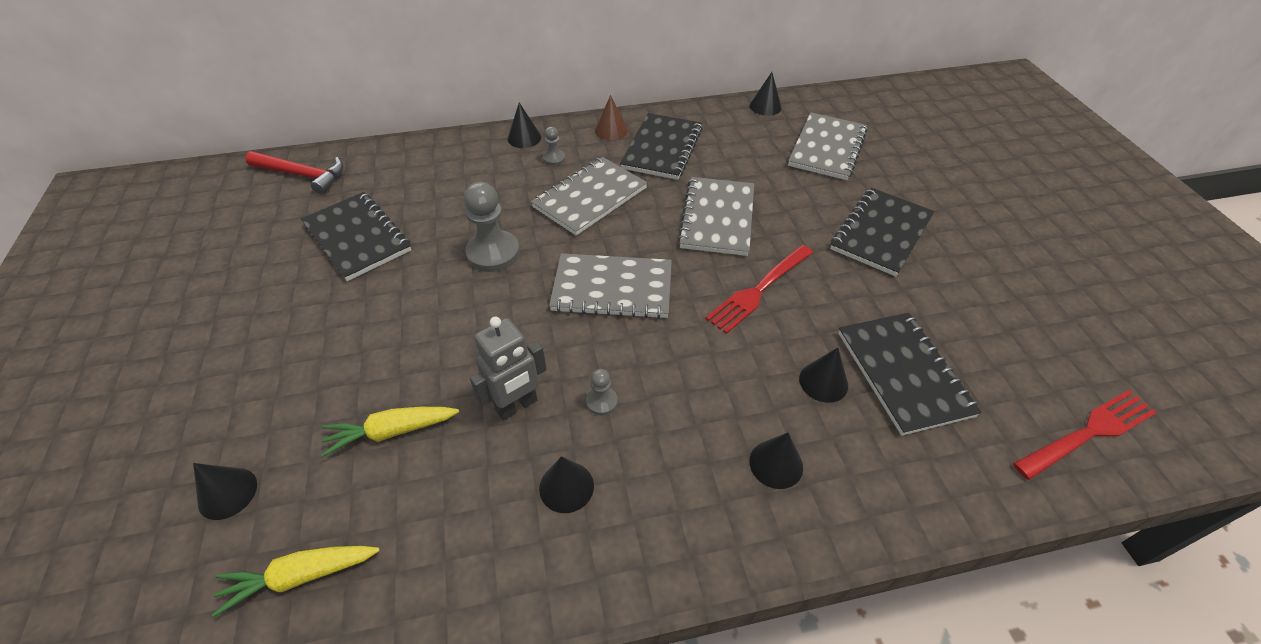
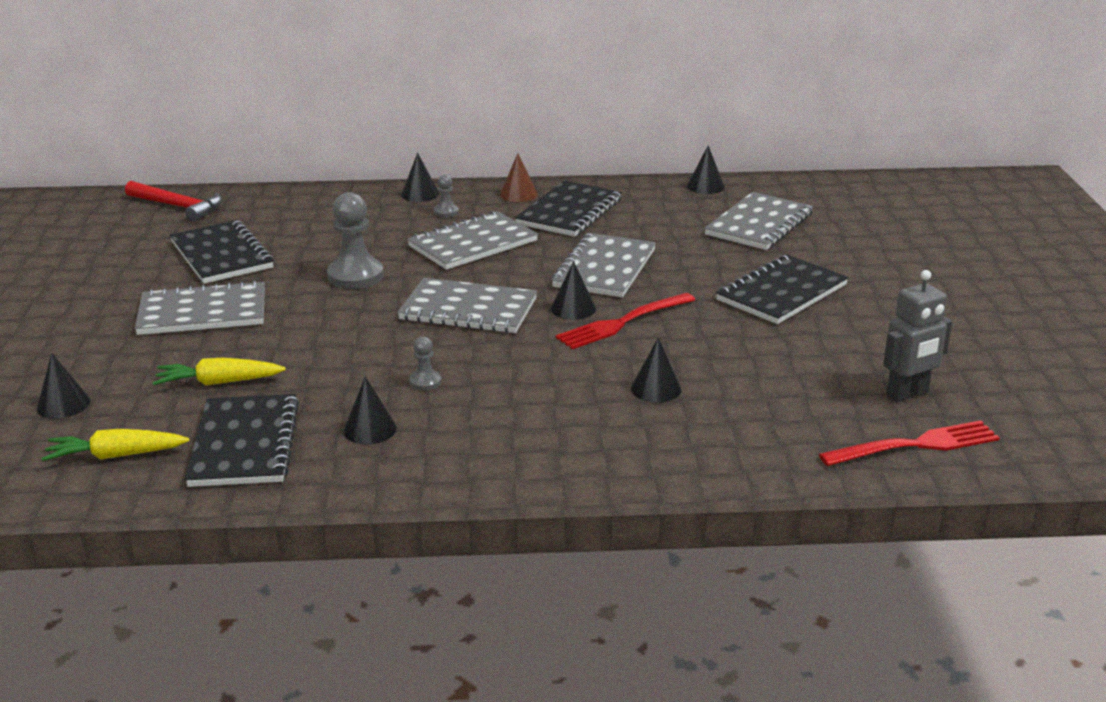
camera: 10 degrees right, 20 degrees down
(354, 323) = (203, 312): none -> grey notebook
(517, 406) = (342, 377): grey robot -> grey robot (907, 394)
(776, 464) = (578, 434): black cone -> black cone (573, 308)
(903, 373) = (743, 390): black notebook -> black notebook (244, 444)

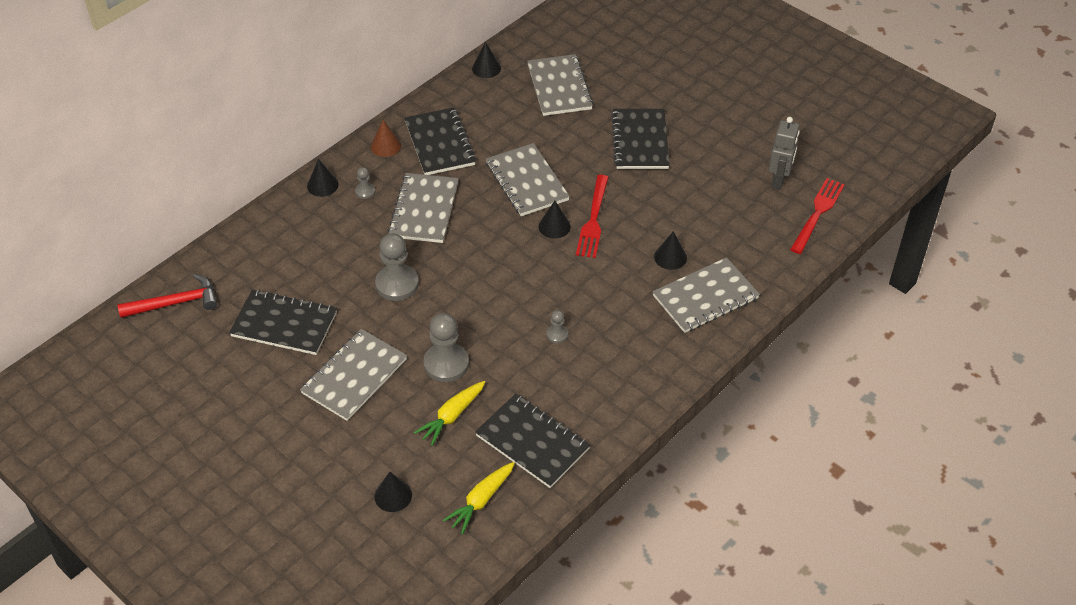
camera: 45 degrees left, 20 degrees up
(288, 346) = (446, 364): none -> grey pawn
(370, 429) = (578, 385): black cone -> none
(468, 309) = (501, 266): grey notebook -> grey notebook (705, 297)

